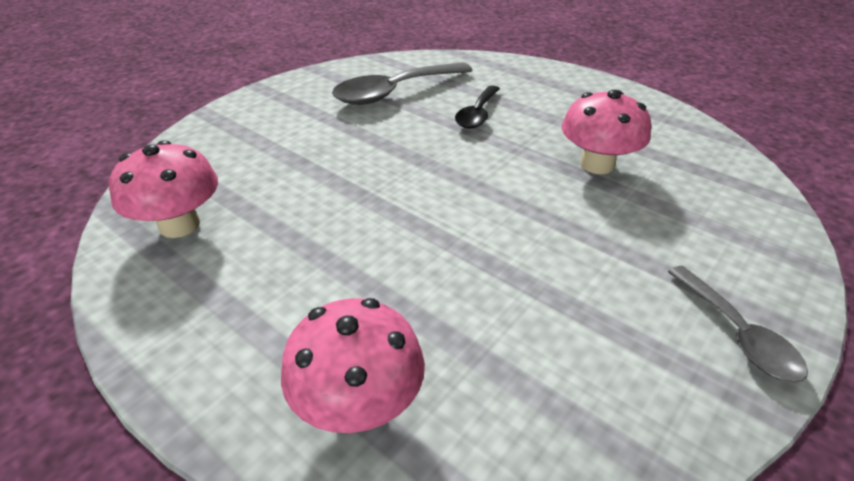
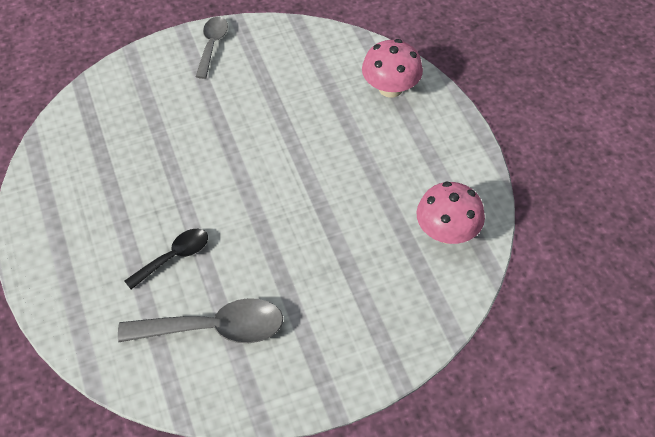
camera: 150 degrees left, 15 degrees up
(597, 164) = (150, 162): pink mushroom -> none

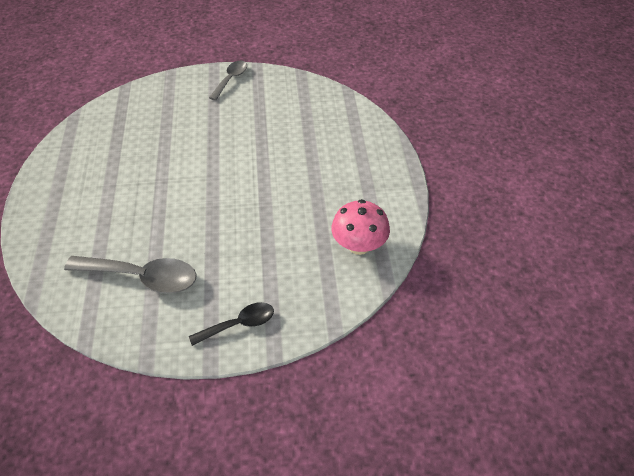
camera: 15 degrees right, 5 degrees down
(174, 257) = (136, 218): black spoon -> black spoon (238, 324)
(390, 88) = (354, 132): pink mushroom -> none

